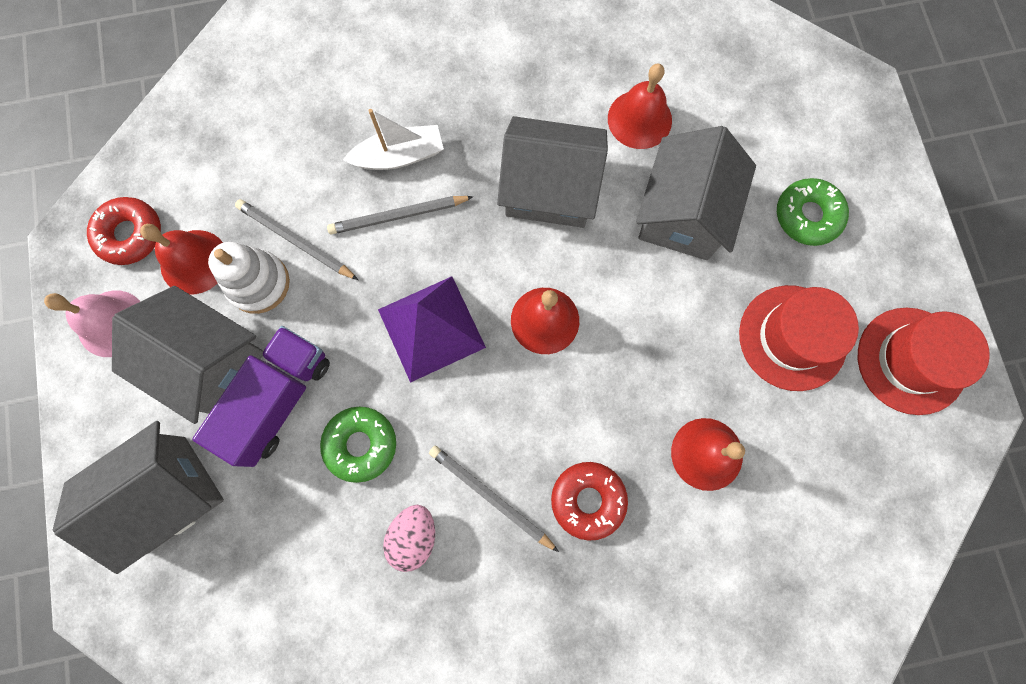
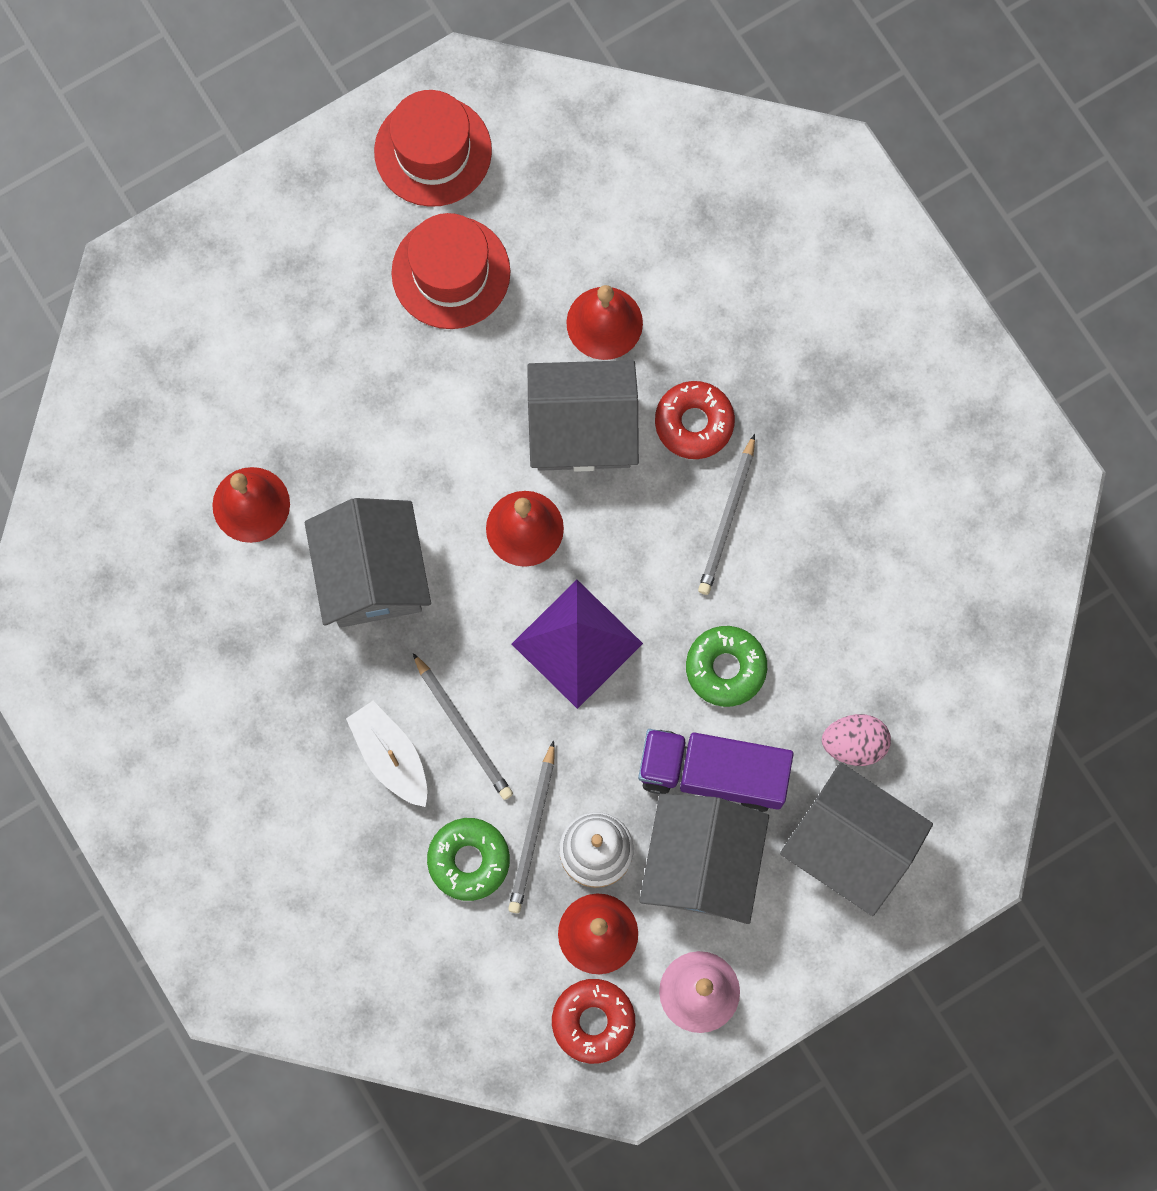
camera: 110 degrees left, 0 degrees up
(413, 536) = (794, 579): pink egg -> pink egg (854, 743)
(683, 214) = (351, 423): grey house -> grey house (582, 429)
(807, 216) = (306, 293): green donut -> green donut (469, 860)

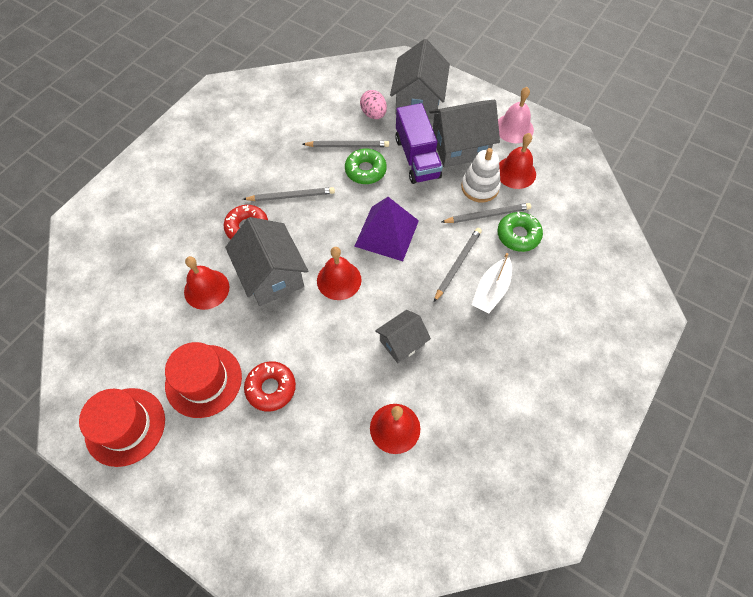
camera: 115 degrees left, 15 degrees down
(372, 575) = (402, 342): grey house -> grey house, size x0.60
(593, 1021) = (554, 159): red donut -> red donut (271, 388)
(798, 661) = (347, 145): none -> grey pencil

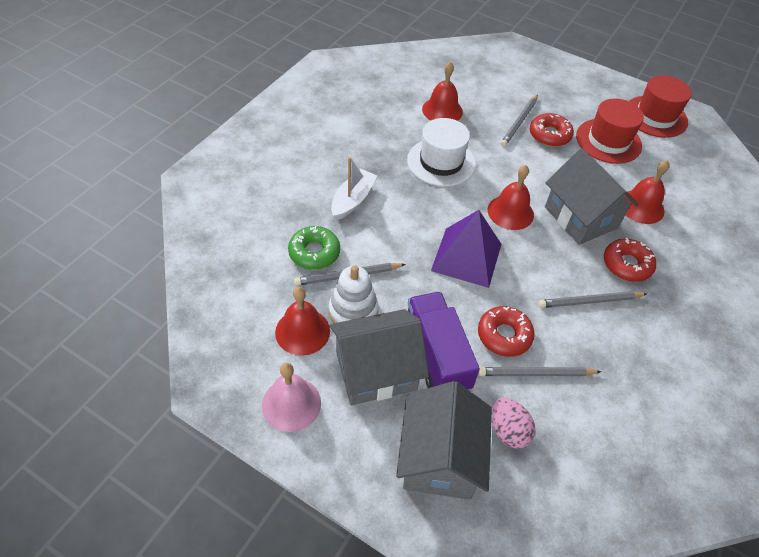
camera: 175 degrees right, 10 degrees down
(365, 170) = (504, 335): green donut -> red donut
(402, 342) = (441, 162): grey house -> white hat
(457, 264) = (386, 224): grey pencil -> grey pencil (519, 122)

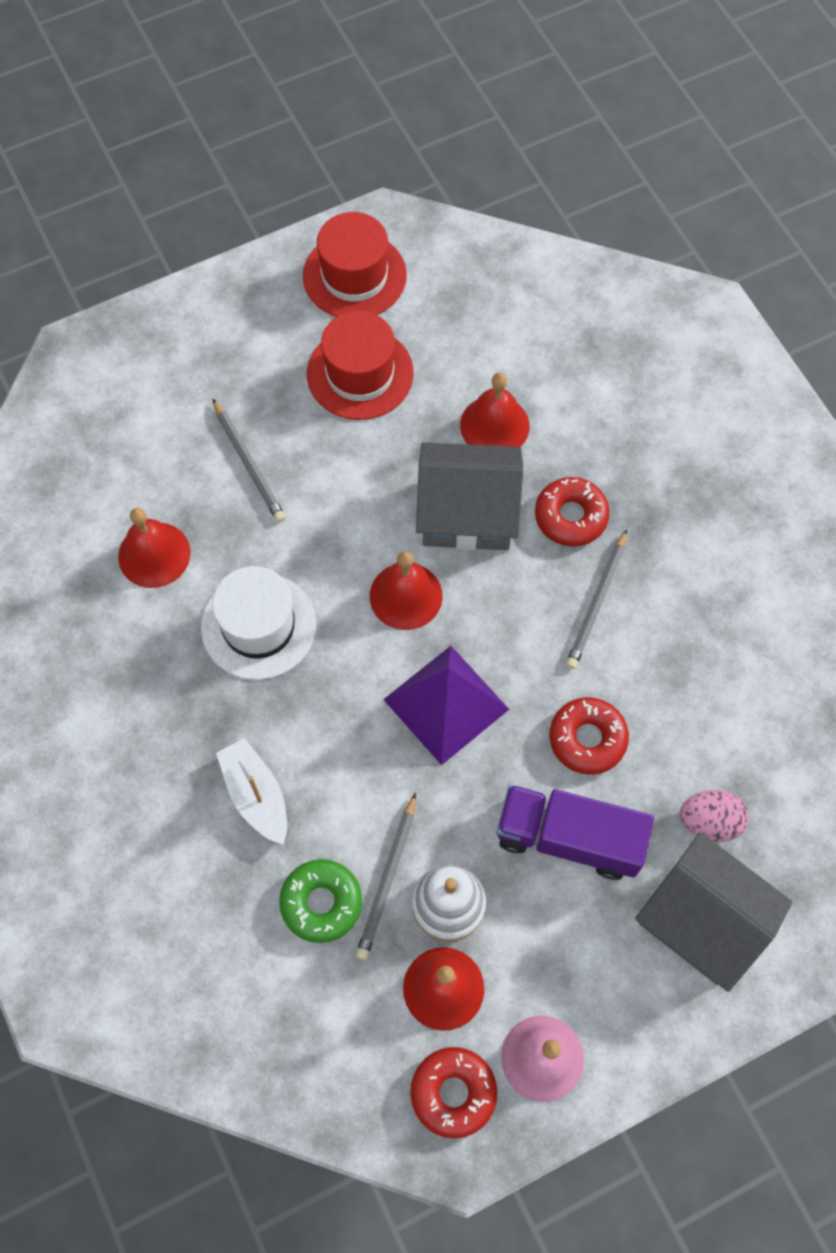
camera: 55 degrees left, 15 degrees up
(376, 371) = (552, 927): grey house -> none
(536, 374) = (658, 738): grey pencil -> none
(549, 135) = (300, 441): red donut -> red donut (453, 1093)

